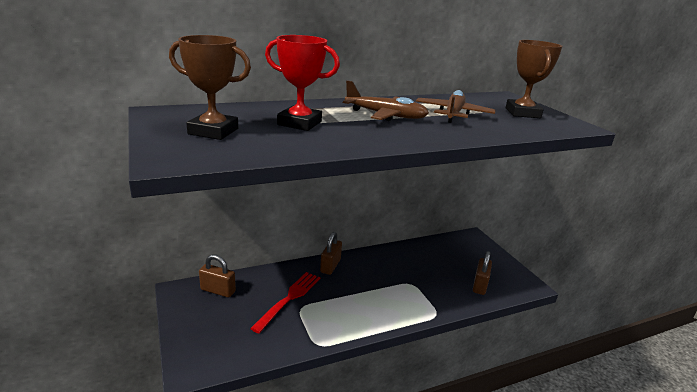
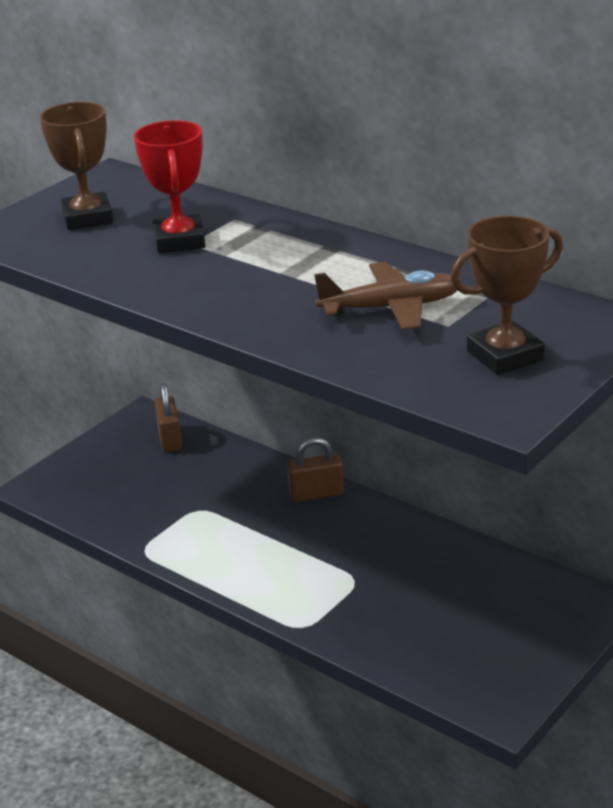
camera: 65 degrees right, 5 degrees up
(289, 299) = (207, 494): red fork -> none
(386, 115) = (298, 271): brown plane -> none
(480, 285) = (431, 651): brown padlock -> none

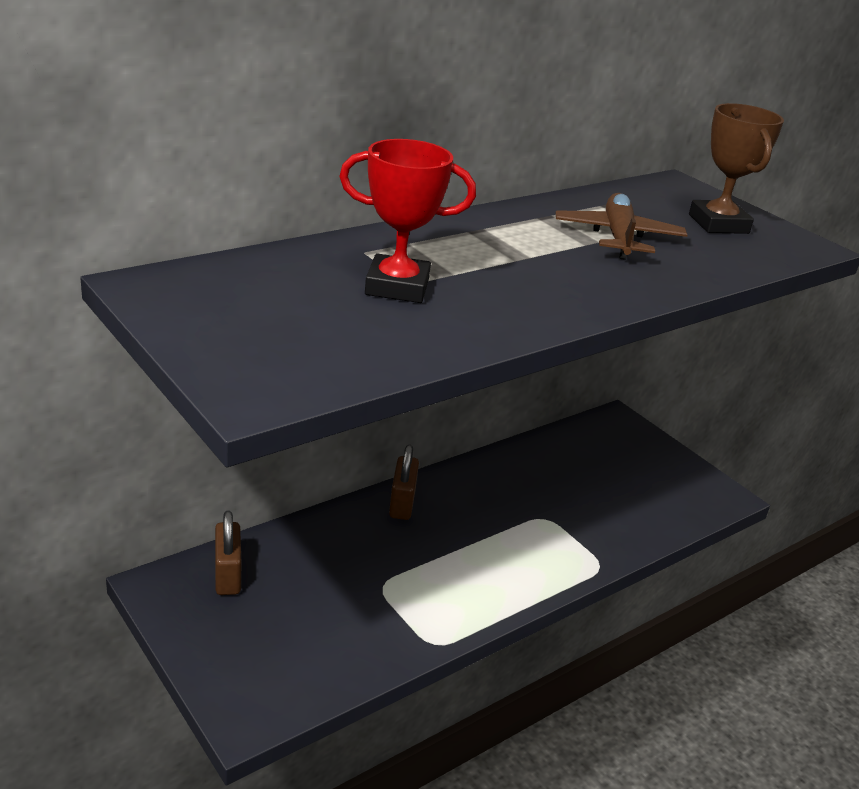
camera: 80 degrees left, 0 degrees up
(87, 218) = (275, 322): brown trophy -> none
(170, 439) = (228, 575): brown padlock -> brown padlock turned 75 degrees clockwise

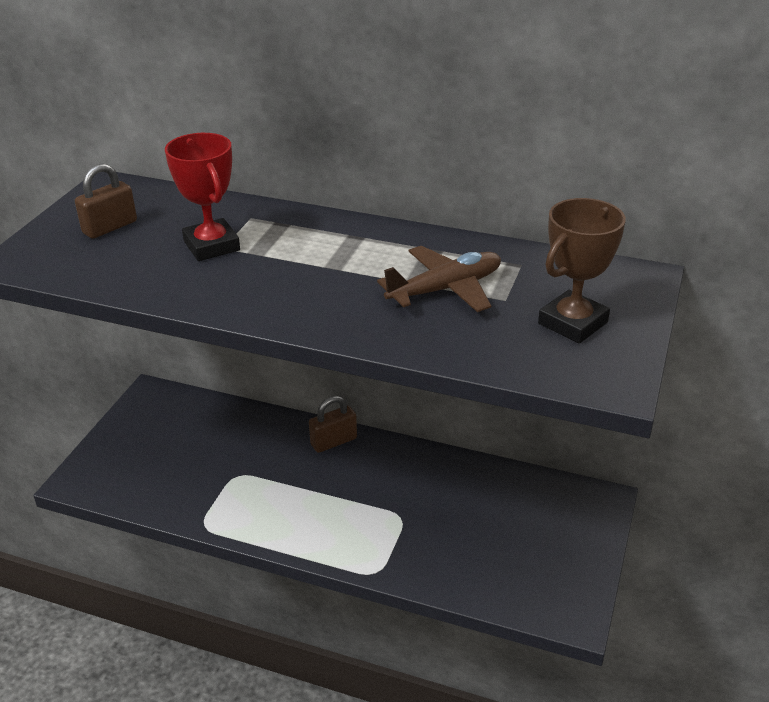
camera: 60 degrees right, 5 degrees up
(228, 575) = (184, 411): brown padlock -> brown padlock (110, 227)

